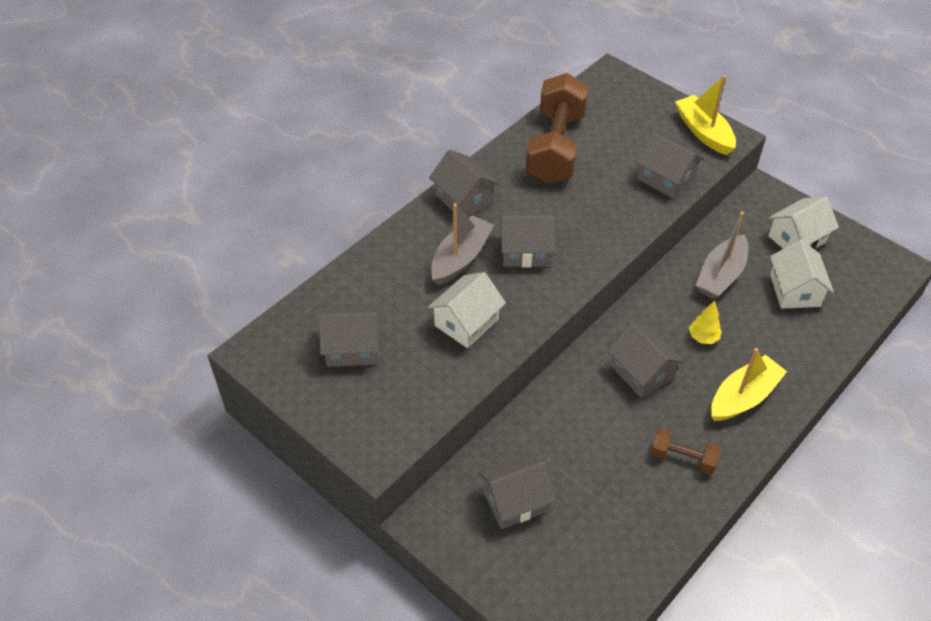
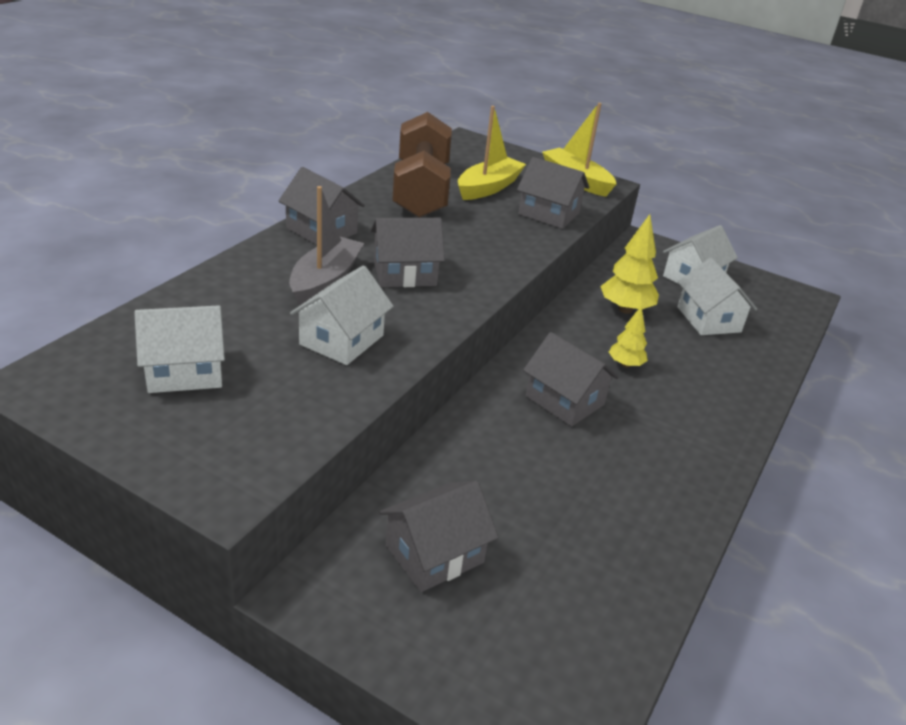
camera: 15 degrees left, 15 degrees down
(352, 347) = (185, 371): grey house -> white house
(683, 458) = (643, 486): brown dumbbell -> none
(721, 275) = (625, 309): grey boat -> yellow tree
(743, 397) = (691, 418): yellow boat -> yellow boat (488, 188)

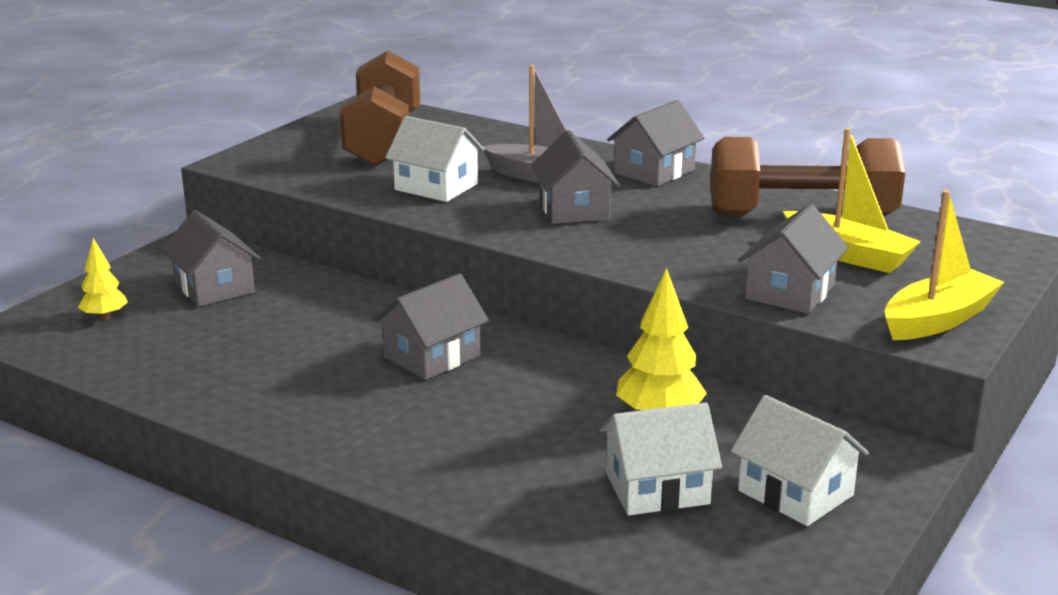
camera: 95 degrees right, 10 degrees down
(185, 371) = (383, 140): white house -> brown dumbbell
(625, 364) = (513, 402): yellow tree -> yellow tree (105, 317)

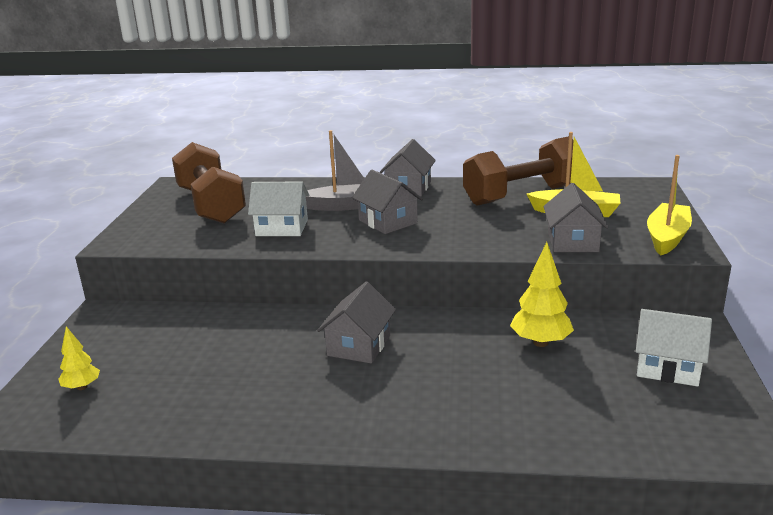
camera: 25 degrees left, 0 degrees up
(214, 287) = (151, 340): grey house -> none
(657, 488) = (591, 391): white house -> none

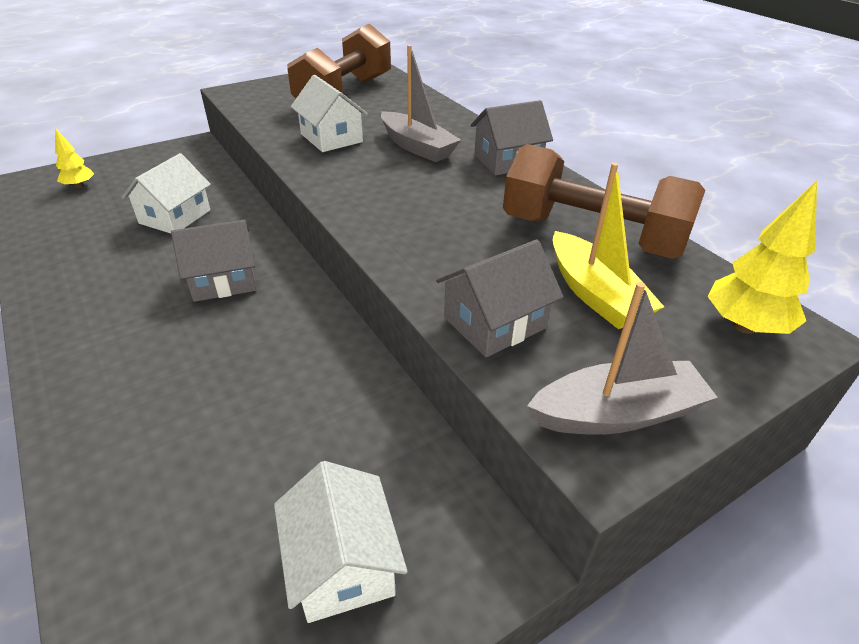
camera: 50 degrees right, 15 degrees up
(228, 347) = (175, 217): none -> white house
(388, 222) = (405, 181): grey house -> none
(540, 342) = (320, 405): yellow tree -> yellow tree (744, 326)
(667, 237) = (617, 413): yellow boat -> grey boat

